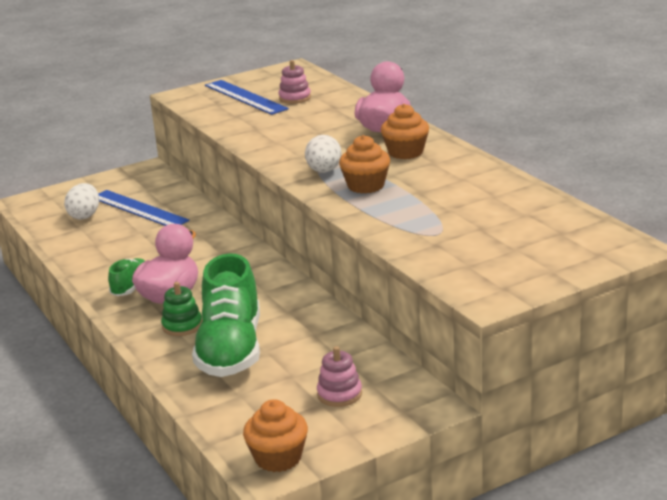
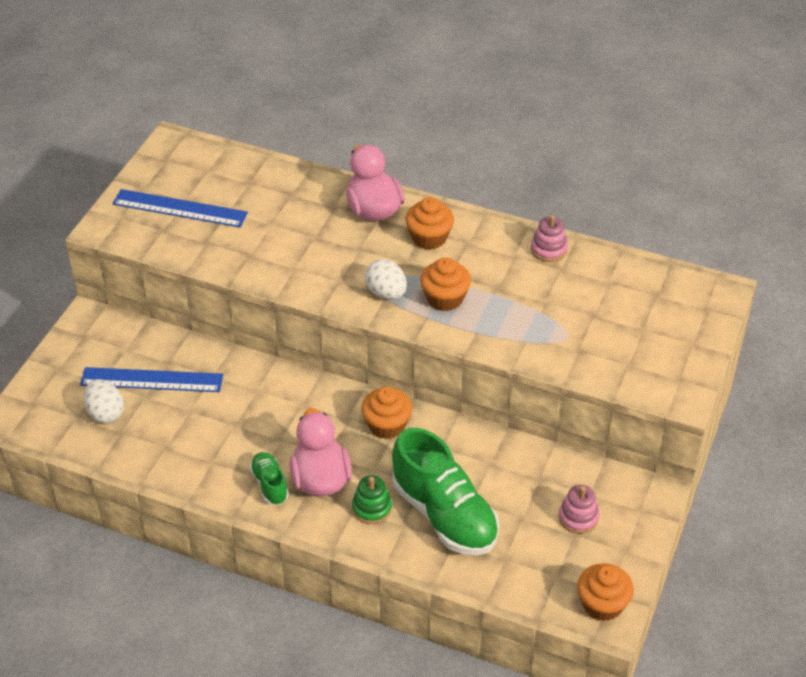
camera: 40 degrees left, 20 degrees up
(264, 284) = (386, 425): none -> orange cupcake
(295, 98) = (233, 192): pink stacking toy -> pink stacking toy (549, 249)

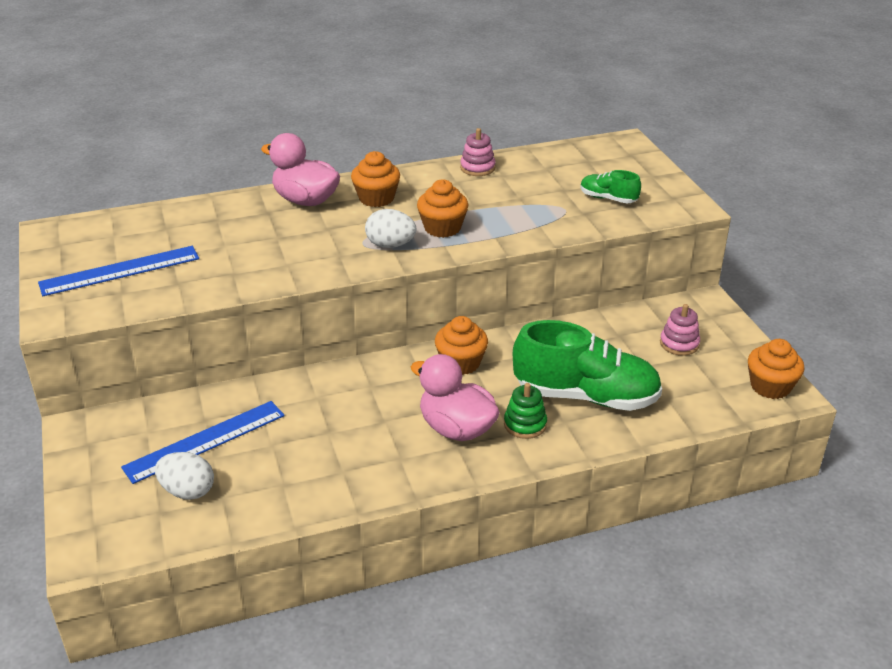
camera: 40 degrees left, 10 degrees down
(269, 484) = (418, 457): green shoe -> green shoe (608, 198)

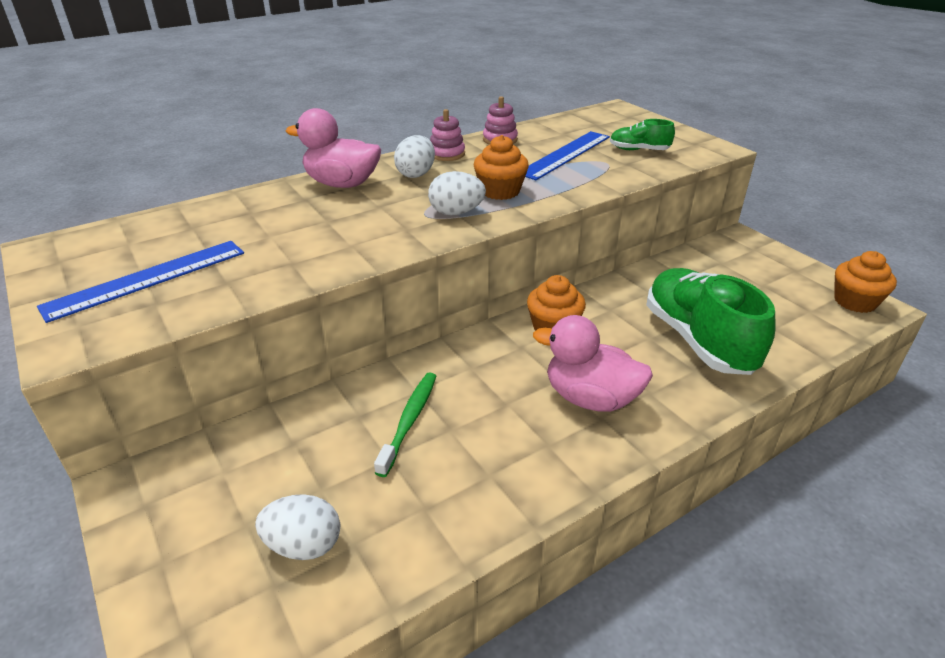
camera: 15 degrees left, 0 degrees up
(205, 441) = (303, 470): blue ruler -> blue ruler (565, 155)
(299, 420) = (409, 421): none -> green toothbrush
(376, 198) = (416, 174): orange cupcake -> white egg
(525, 424) = (658, 380): green stacking toy -> none
(586, 396) = (698, 340): green shoe -> green shoe turned 105 degrees counterclockwise
(679, 344) = (745, 276): pink stacking toy -> pink stacking toy (447, 154)

